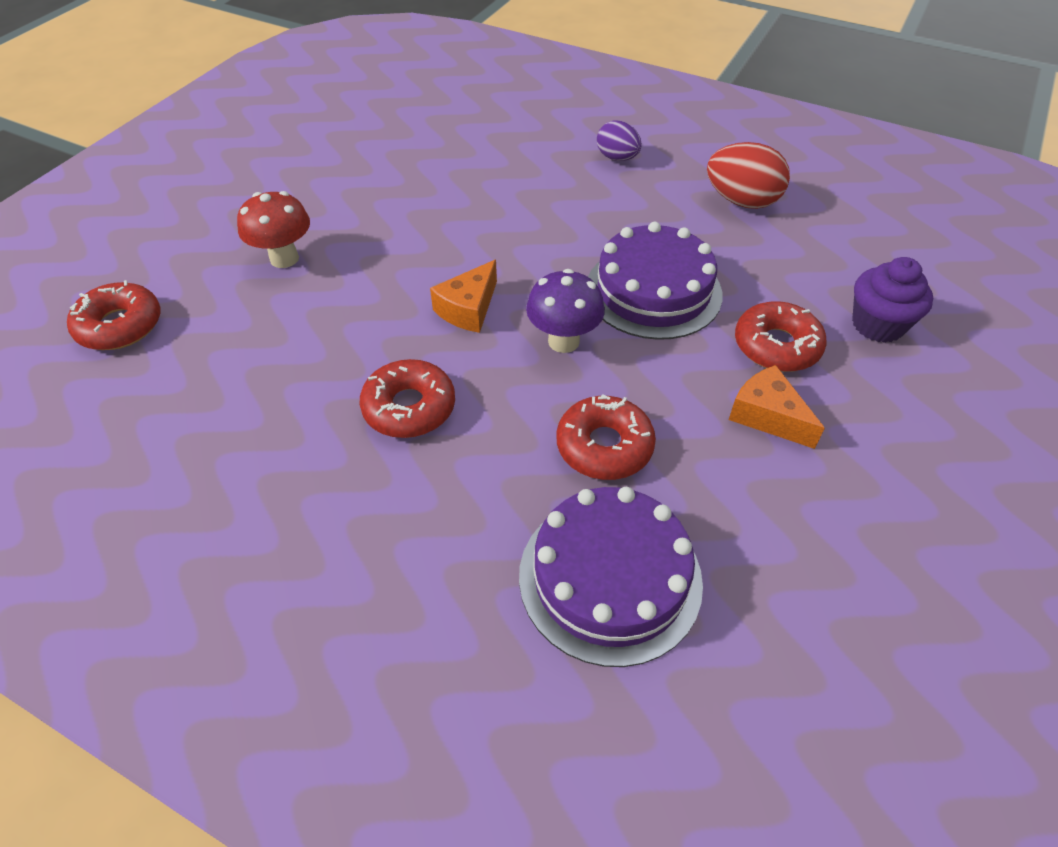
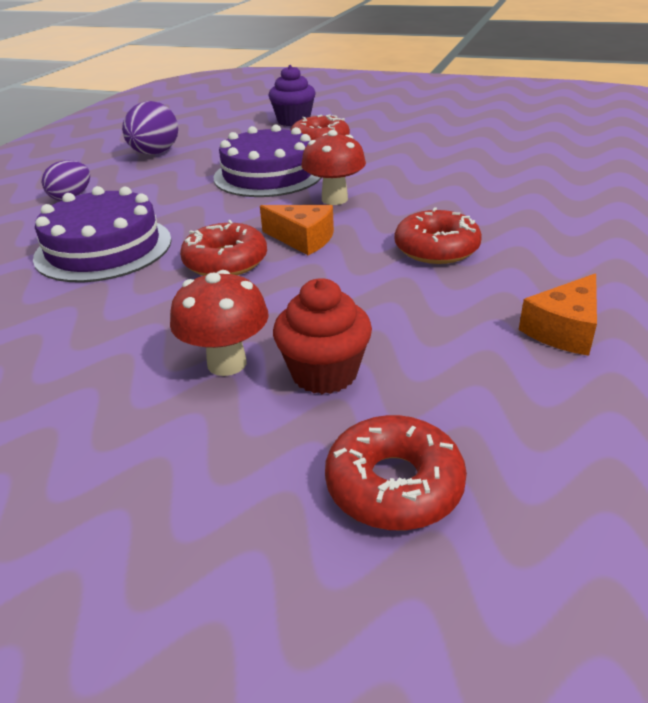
camera: 95 degrees left, 15 degrees down
(245, 305) = (324, 373): none -> red cupcake
(563, 341) = (334, 199): purple mushroom -> red mushroom
(604, 446) = (435, 180): red donut -> red donut (225, 261)
(610, 577) = (536, 172): purple cake -> purple cake (103, 248)
(741, 201) = (155, 153): red egg -> purple egg
(767, 416) = (384, 142): orange cheese -> orange cheese (563, 330)

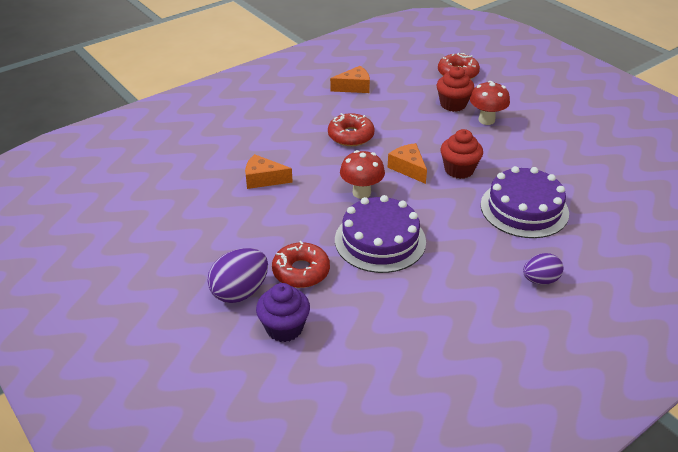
camera: 150 degrees left, 5 degrees up
(155, 153) = (451, 326): purple egg -> purple egg (240, 292)
(225, 261) = (459, 170): red donut -> red cupcake
(463, 176) = (263, 179): none -> orange cheese

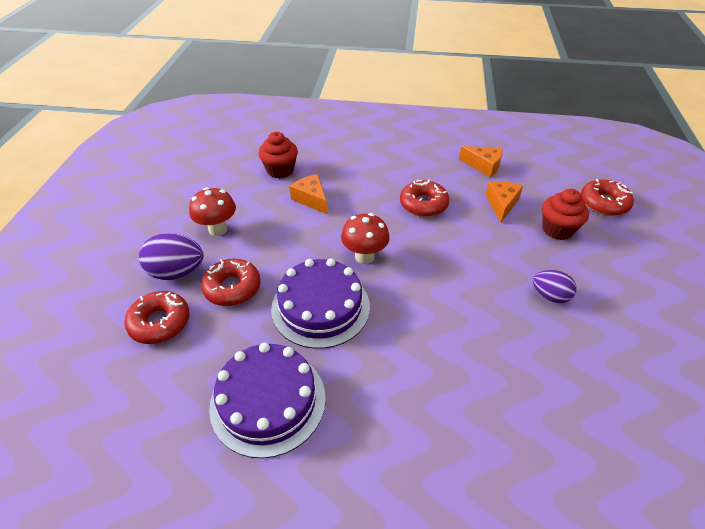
camera: 45 degrees right, 5 degrees up
(284, 328) = (160, 322): purple cupcake -> red donut
(408, 168) = (432, 261): orange cheese -> orange cheese (501, 204)
(459, 170) = (477, 293): red cupcake -> red cupcake (280, 170)
(486, 120) = (573, 264): red mushroom -> red mushroom (218, 229)
(524, 209) = (490, 377): purple cake -> purple cake (268, 401)
(540, 280) = (403, 463): purple egg -> purple egg (549, 296)

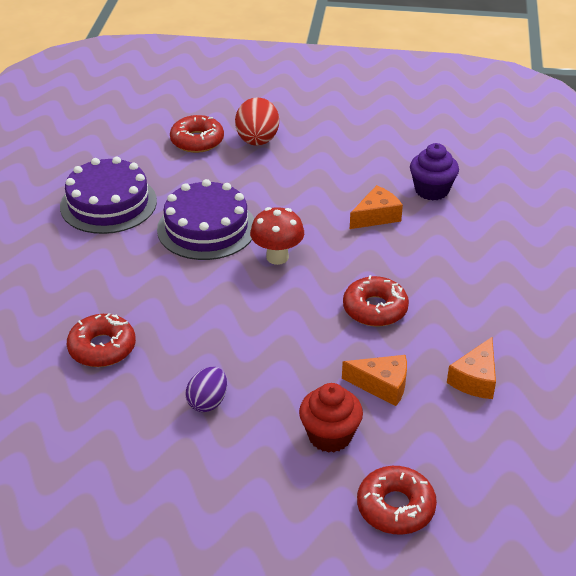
camera: 90 degrees right, 5 degrees down
(177, 272) = (257, 141): purple egg -> red egg
(218, 229) = (319, 157): red mushroom -> none
(232, 288) = (235, 174): red donut -> red donut (102, 348)
(280, 170) = (431, 190): red cupcake -> purple cupcake

